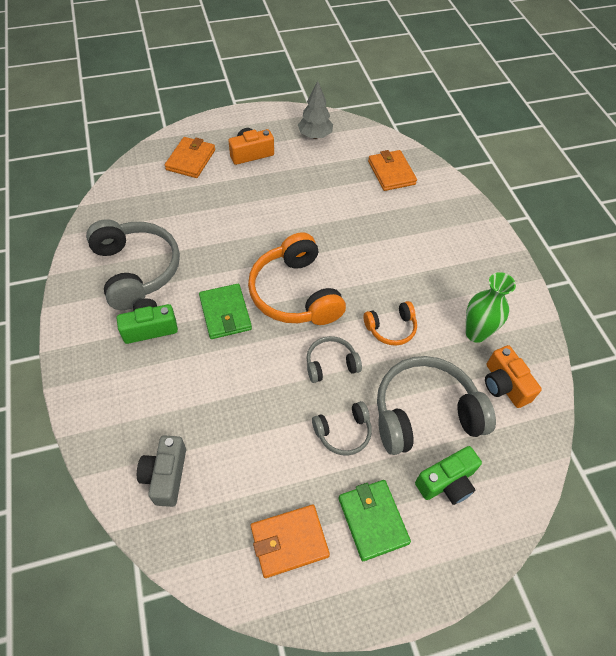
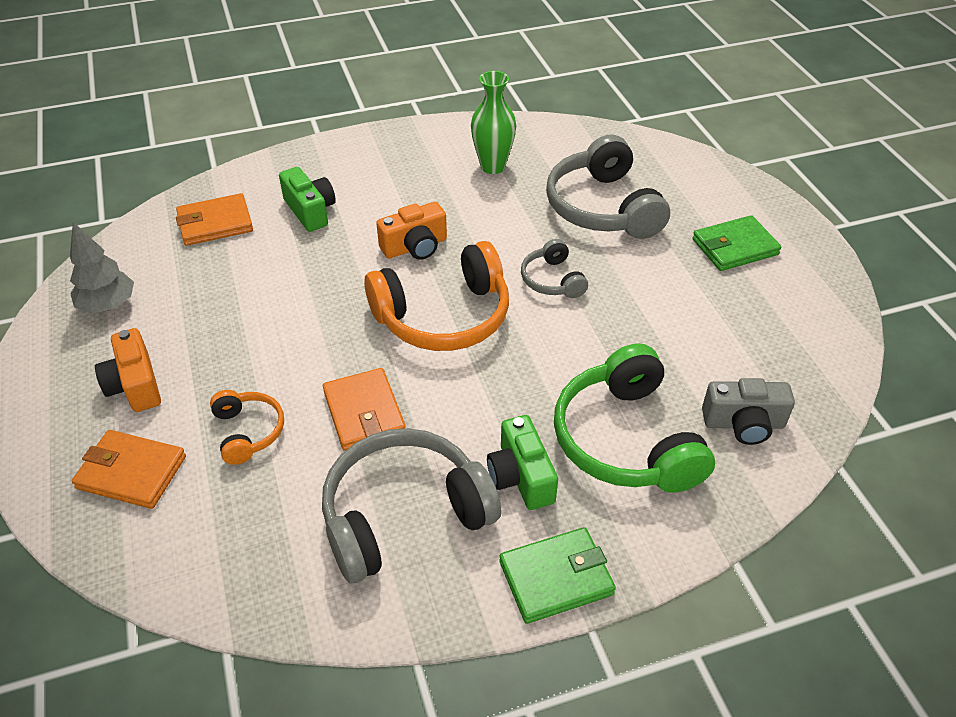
camera: 90 degrees left, 10 degrees down
(166, 392) = (626, 440): none -> green headphones
(225, 313) = (484, 388): green wallet -> green wallet (556, 578)
(289, 541) = (780, 307): orange wallet -> orange wallet (364, 412)
(343, 432) = (642, 268): grey headphones -> none
(391, 328) = (493, 229): orange headphones -> orange headphones (248, 432)
(447, 482) = (677, 196): green camera -> green camera (310, 211)
(504, 385) = (556, 152): orange camera -> orange camera (415, 247)

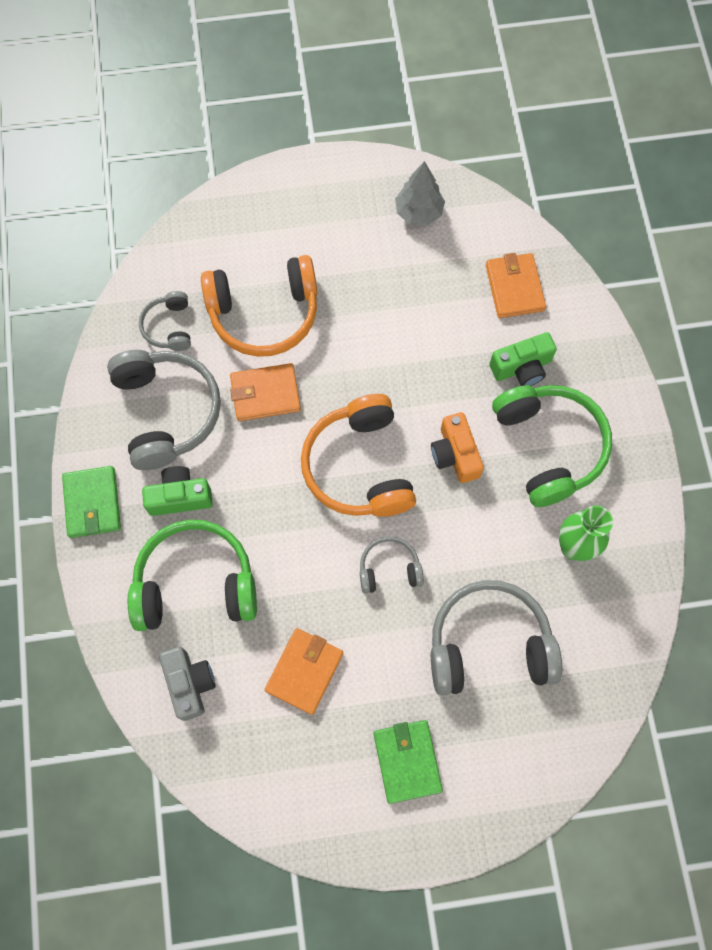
camera: 100 degrees right, 25 degrees up
(131, 472) = (244, 241): orange wallet -> orange wallet (304, 671)
(135, 385) = (326, 237): orange camera -> none
(248, 432) = (264, 313): orange headphones -> orange headphones, size x1.95
(270, 538) = (169, 327): none -> grey headphones
(395, 187) = (549, 447): none -> green headphones
(743, 424) = (190, 683): grey camera -> grey camera turned 150 degrees clockwise

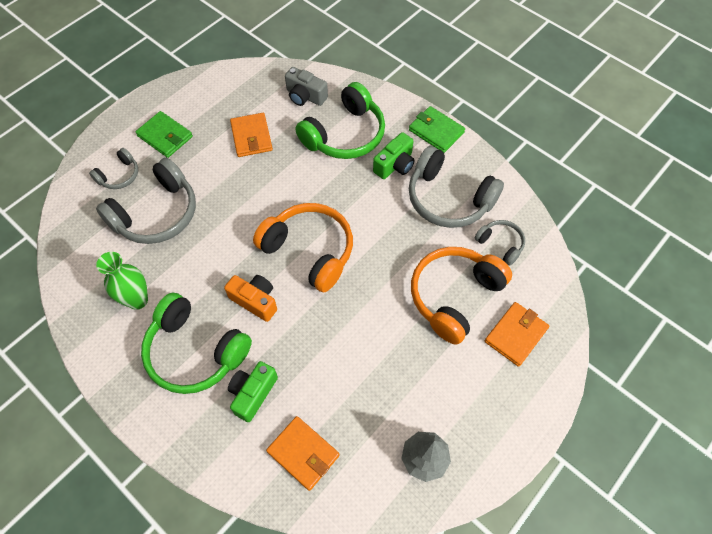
camera: 140 degrees right, 10 degrees down
(265, 394) = (404, 249): orange wallet -> orange wallet (515, 335)
(389, 569) = (245, 211): grey headphones -> grey headphones (119, 175)

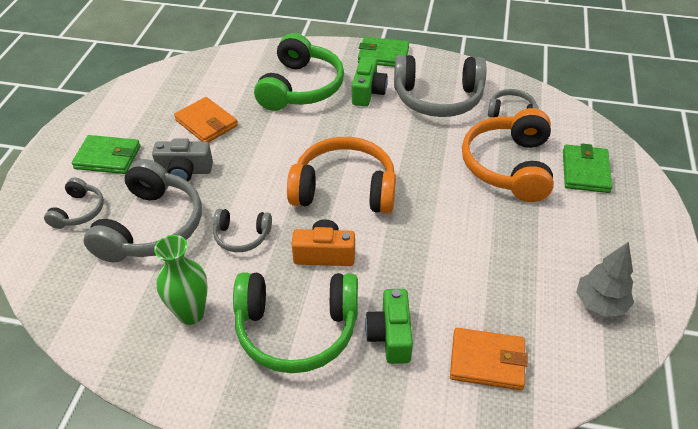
camera: 30 degrees left, 15 degrees down
(210, 254) = (242, 236): none -> grey headphones
(305, 96) = (236, 73): grey camera -> grey camera (185, 171)
(515, 335) = (585, 171): orange wallet -> green wallet

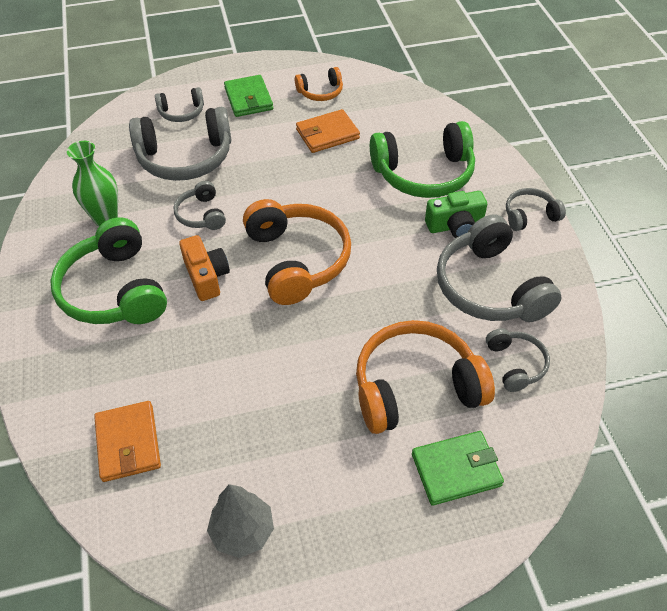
camera: 65 degrees right, 5 degrees up
(146, 109) = (320, 92): none -> orange headphones
(185, 171) = (258, 148): grey camera -> none
(206, 123) = (327, 134): orange wallet -> orange wallet turned 45 degrees clockwise
(383, 55) = (530, 215): green wallet -> grey headphones
(390, 335) = (131, 357): green camera -> none

